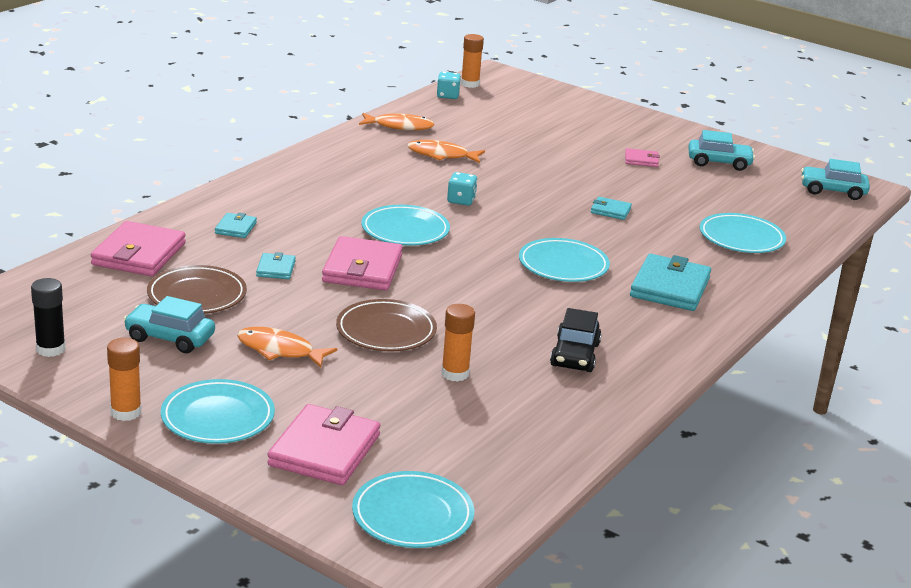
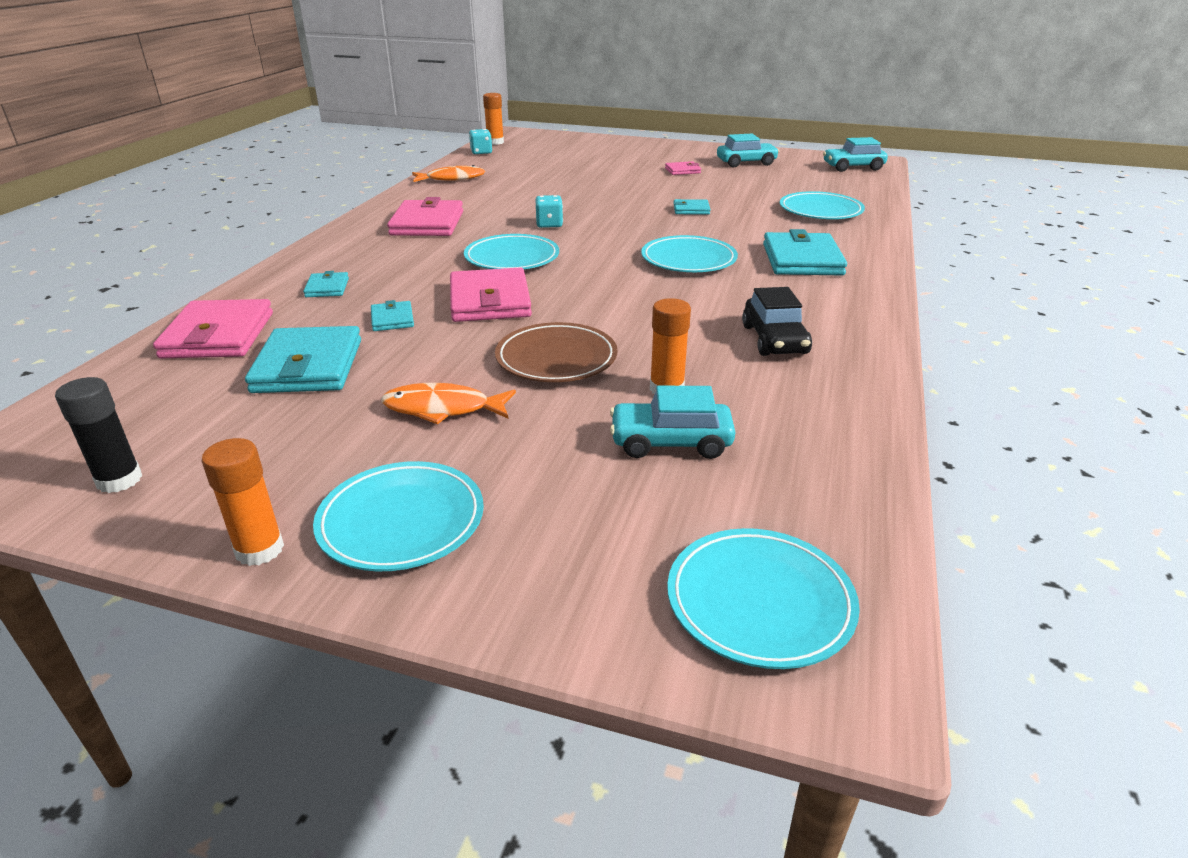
camera: 15 degrees left, 5 degrees up
(170, 338) = (291, 425): turquoise car -> turquoise car (670, 442)
(197, 295) = (308, 366): brown plate -> turquoise wallet
(324, 450) = (575, 531): pink wallet -> pink wallet (427, 223)
(441, 155) = (505, 193): orange fish -> none

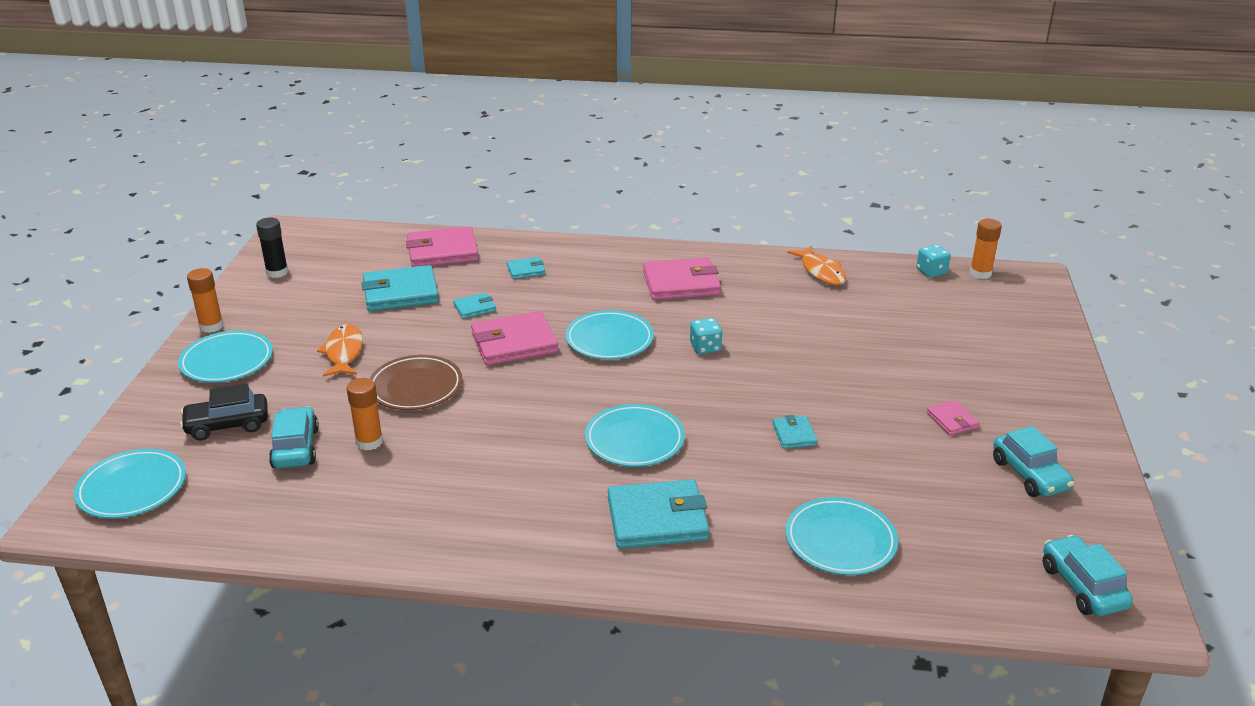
camera: 80 degrees right, 0 degrees up
(774, 340) = (456, 497): black car -> black car (227, 425)

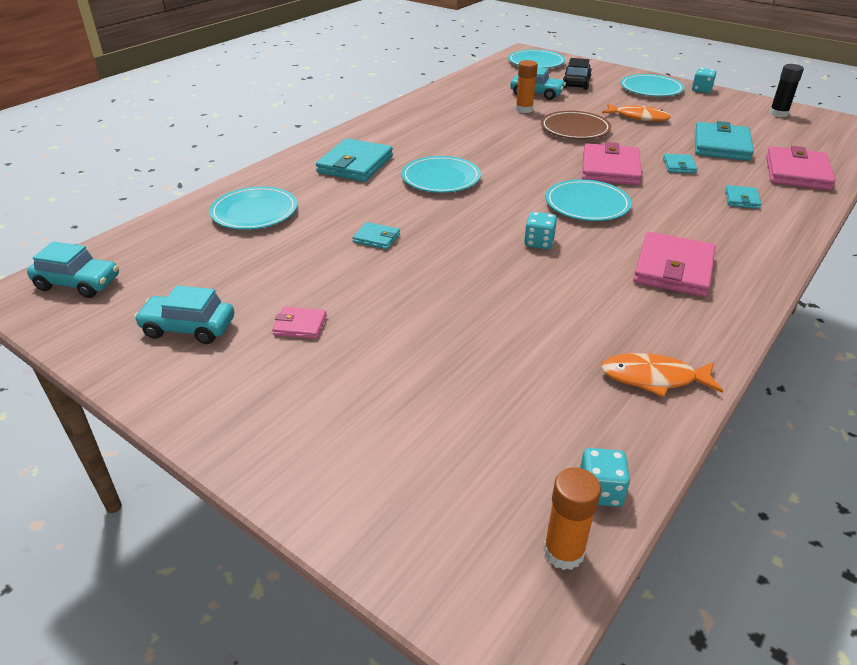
camera: 120 degrees right, 5 degrees up
(211, 326) = (701, 90): orange glue stick -> turquoise dice

